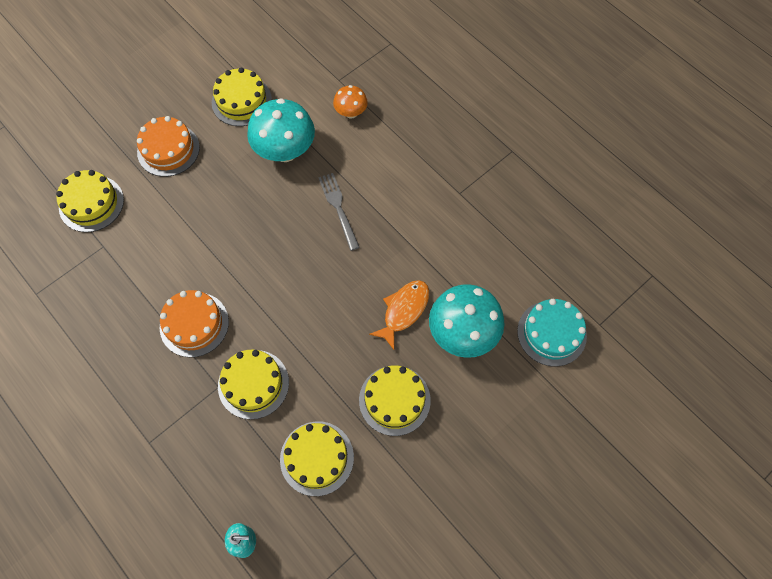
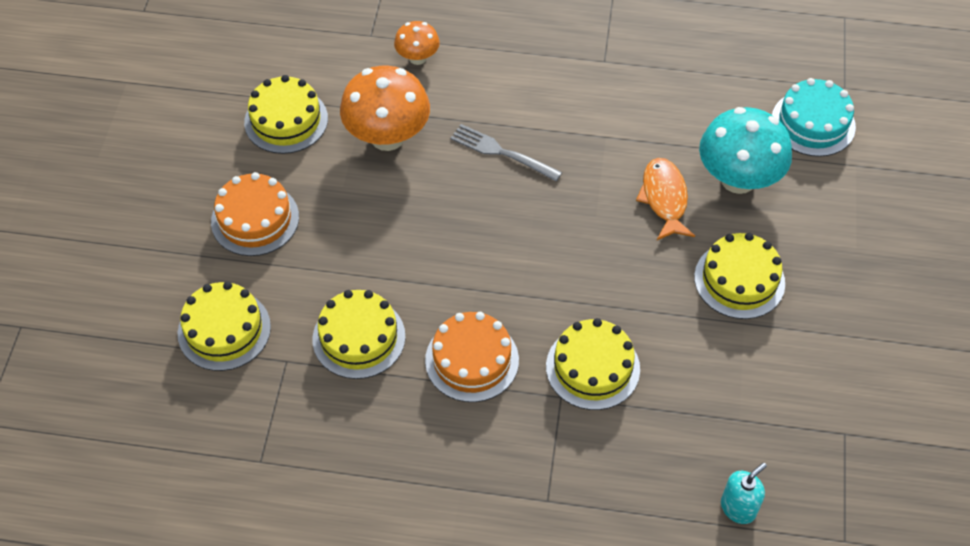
camera: 40 degrees left, 10 degrees down
(285, 151) = (387, 137): turquoise mushroom -> orange mushroom
(317, 458) = (724, 383): yellow cake -> yellow cake (359, 337)

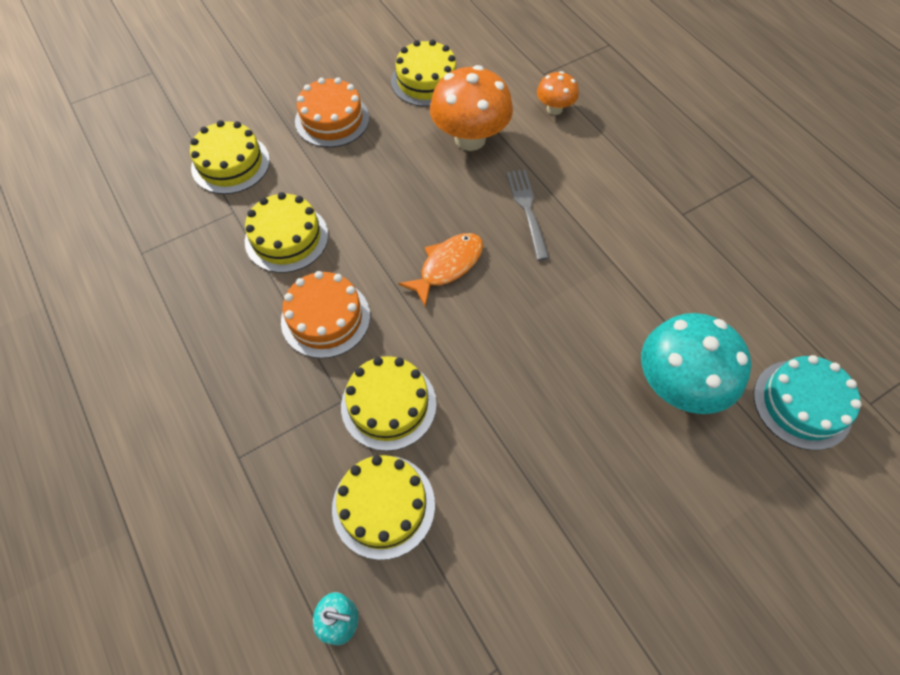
camera: 50 degrees right, 5 degrees up
(664, 198) = (599, 344): orange fish -> orange fish (447, 266)
(739, 280) = (576, 457): yellow cake -> yellow cake (383, 506)

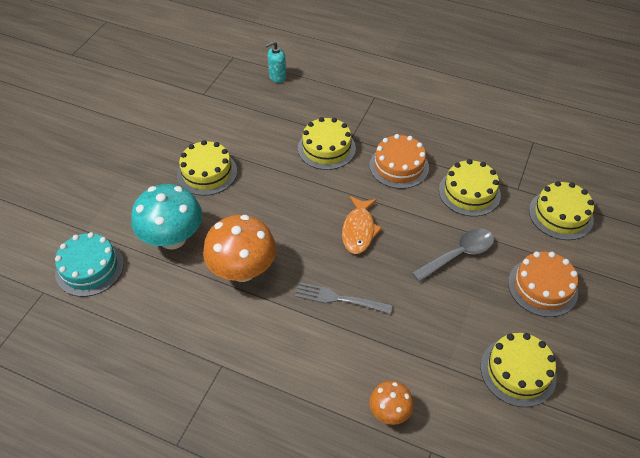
camera: 145 degrees right, 10 degrees down
(372, 185) = (459, 254): none -> grey spoon
(383, 506) = (293, 114): yellow cake -> yellow cake (207, 172)
(470, 139) = (430, 334): orange mushroom -> orange mushroom (243, 270)
(527, 210) = (339, 299): grey fork -> grey fork turned 150 degrees clockwise

